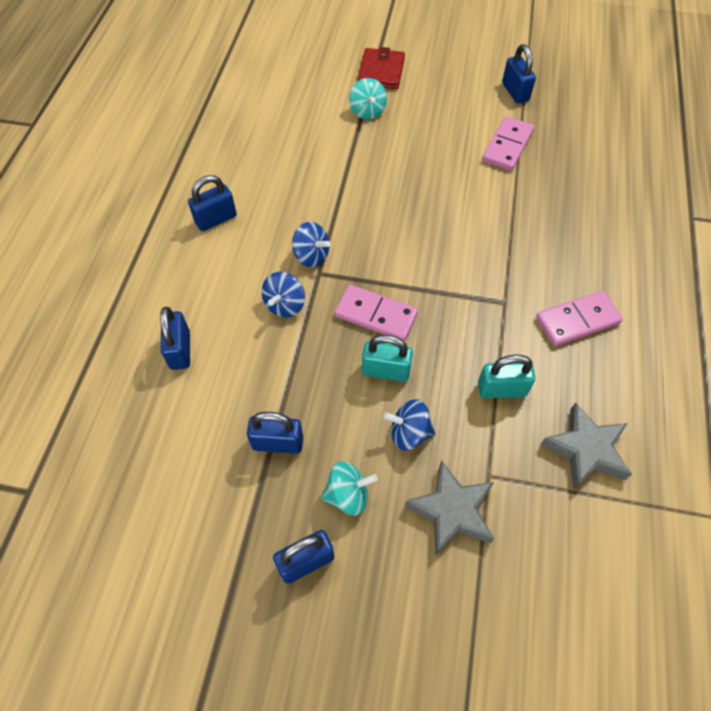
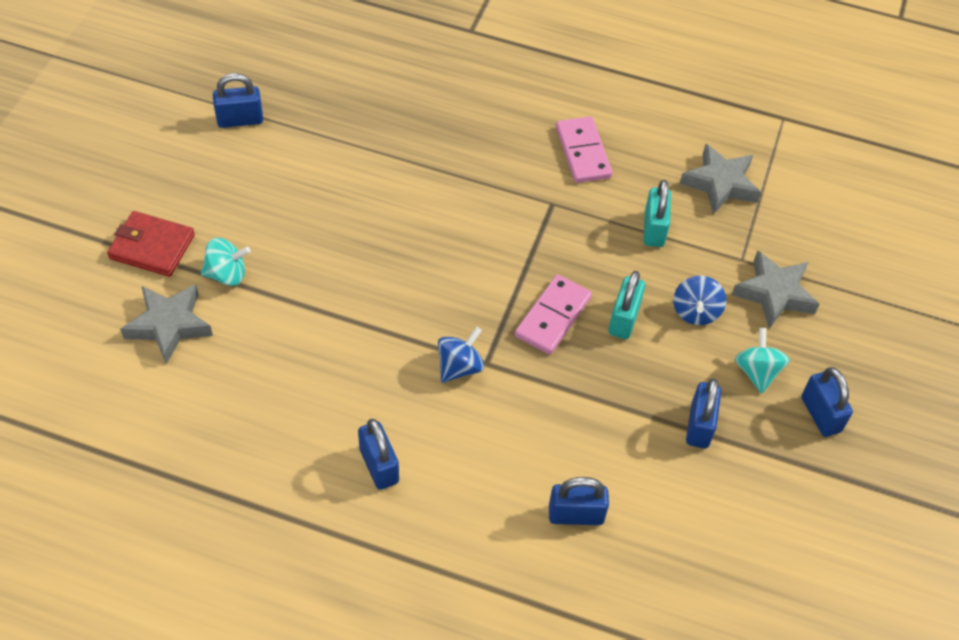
camera: 85 degrees left, 5 degrees down
(285, 305) = (527, 401): blue spinning top -> none
(317, 92) = (169, 325): none -> grey star
(507, 146) = (330, 149): pink domino -> none

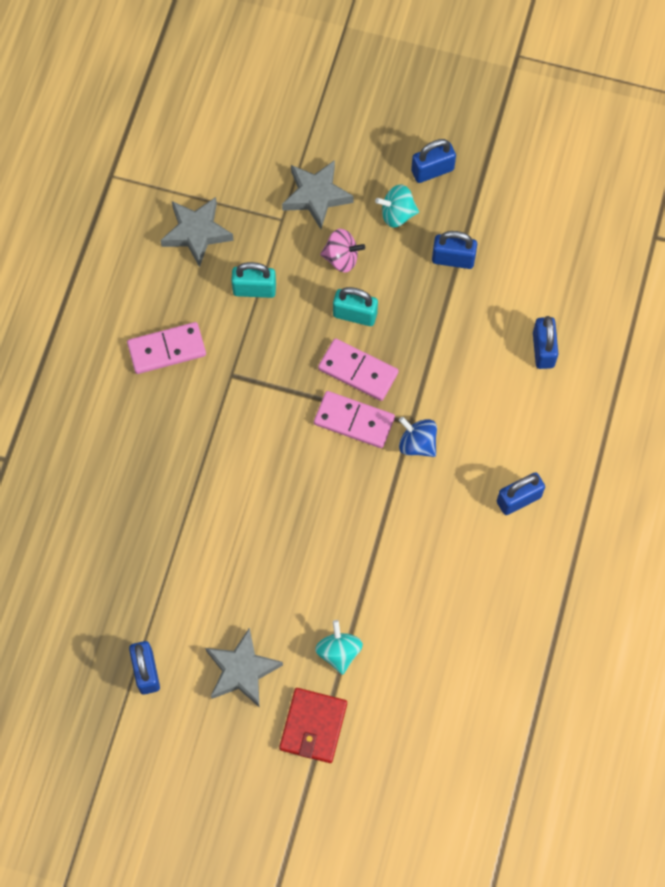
camera: 90 degrees left, 15 degrees up
(169, 325) = (400, 693): grey star -> grey star (242, 670)
(492, 308) = (354, 421): none -> pink domino
(695, 312) = (341, 258): blue spinning top -> pink spinning top

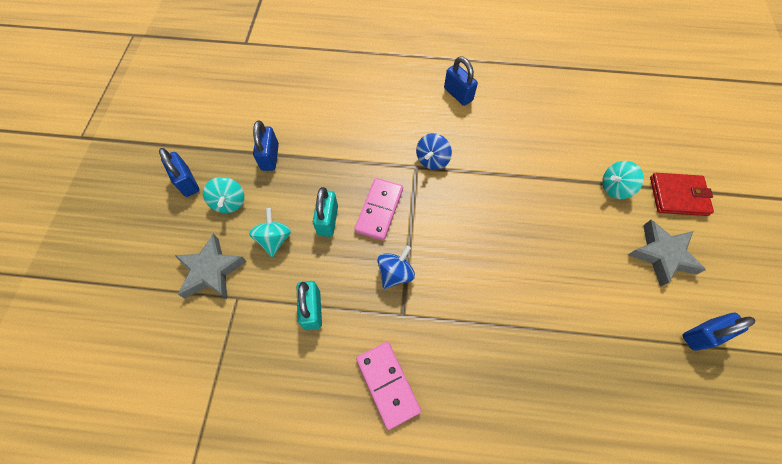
camera: 100 degrees left, 5 degrees down
(196, 233) = (254, 380): grey star -> none
(277, 375) = (395, 273): none -> blue spinning top
(341, 258) = (274, 239): pink spinning top -> turquoise spinning top
(354, 421) = (424, 206): pink domino -> none
(543, 349) = (340, 93): blue padlock -> none

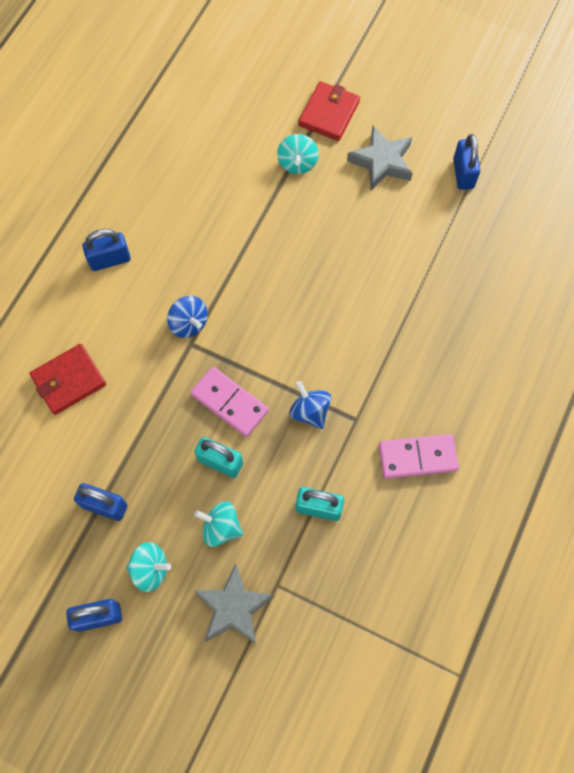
camera: 70 degrees left, 5 degrees up
(355, 104) = (69, 380): none -> red wallet

